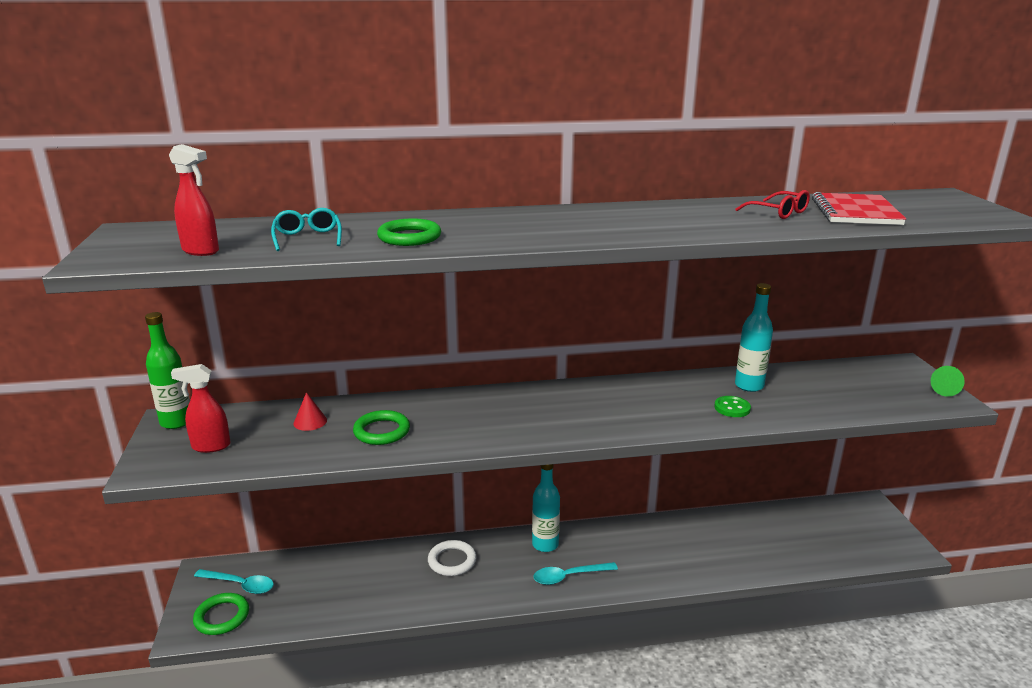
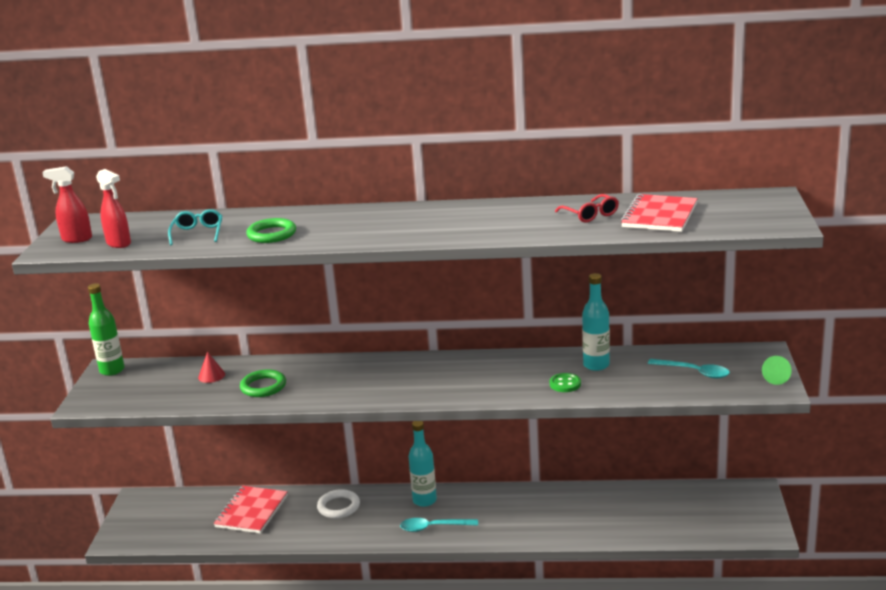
camera: 15 degrees right, 0 degrees up
(210, 446) = (132, 390): red spray bottle -> red spray bottle (76, 239)
(222, 617) = (143, 532): green ring -> none
(240, 585) = (162, 510): turquoise spoon -> turquoise spoon (694, 372)
(351, 576) = (251, 511): none -> red notebook

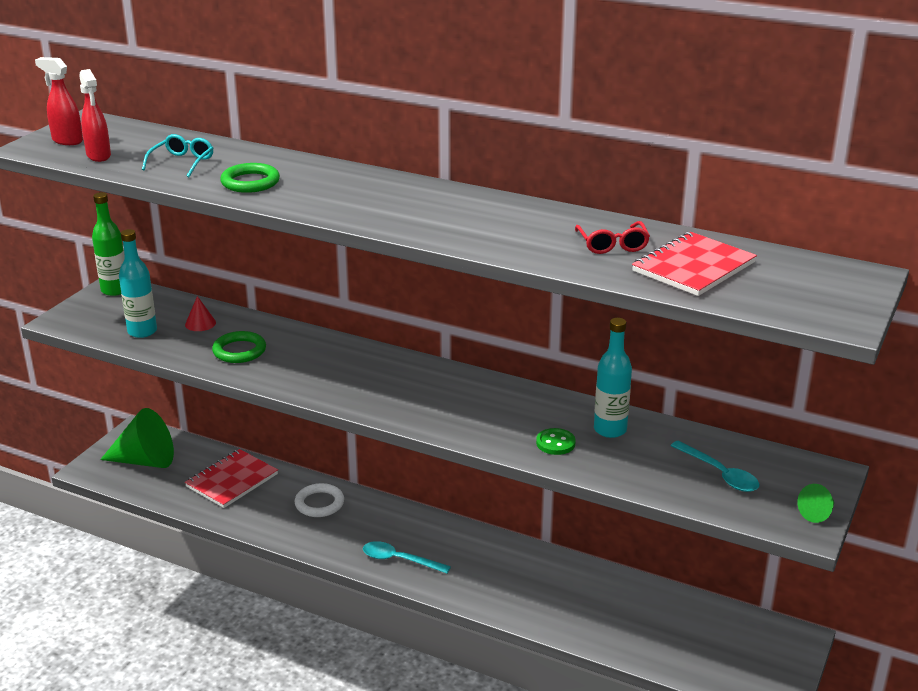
camera: 20 degrees right, 5 degrees up
(163, 518) = (145, 460): none -> green cone
(424, 500) = (411, 525): turquoise bottle -> turquoise bottle (142, 331)

